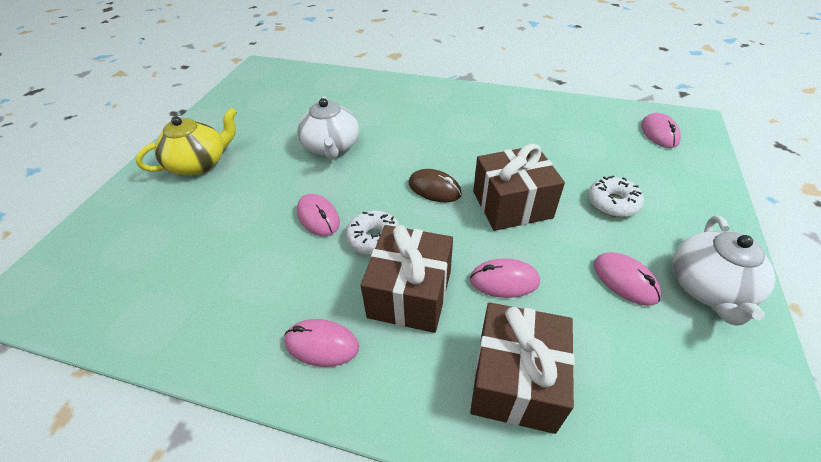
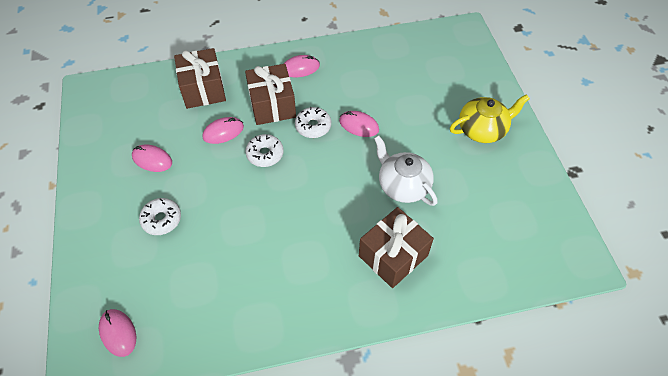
camera: 150 degrees right, 10 degrees up
(199, 163) = (482, 129): yellow teapot -> yellow teapot turned 135 degrees counterclockwise
(434, 189) = (297, 179): brown mouse -> none
(457, 228) = (265, 154): none -> white donut
(512, 205) = (235, 187): brown gift -> brown gift (393, 256)
(708, 288) = (102, 174): white teapot -> none

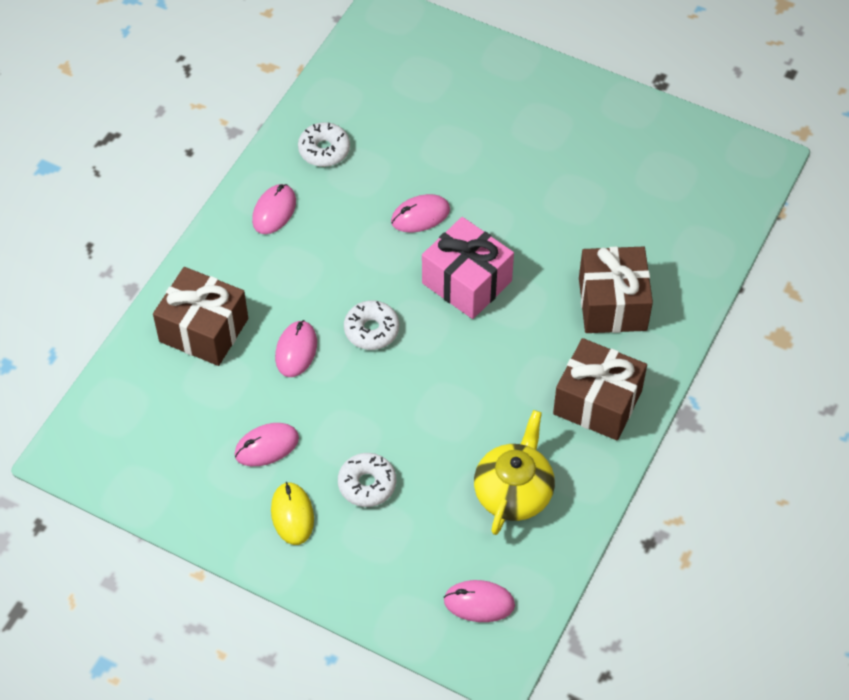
camera: 50 degrees left, 0 degrees up
(116, 199) = (292, 515): none -> yellow mouse
(272, 105) = (304, 276): brown gift -> brown gift (597, 402)
(313, 126) = (377, 259): white donut -> white donut (324, 150)
(337, 174) = (466, 282): none -> pink gift
(403, 185) = (539, 235): white teapot -> none
(482, 129) = (538, 113): yellow teapot -> yellow teapot (513, 492)

